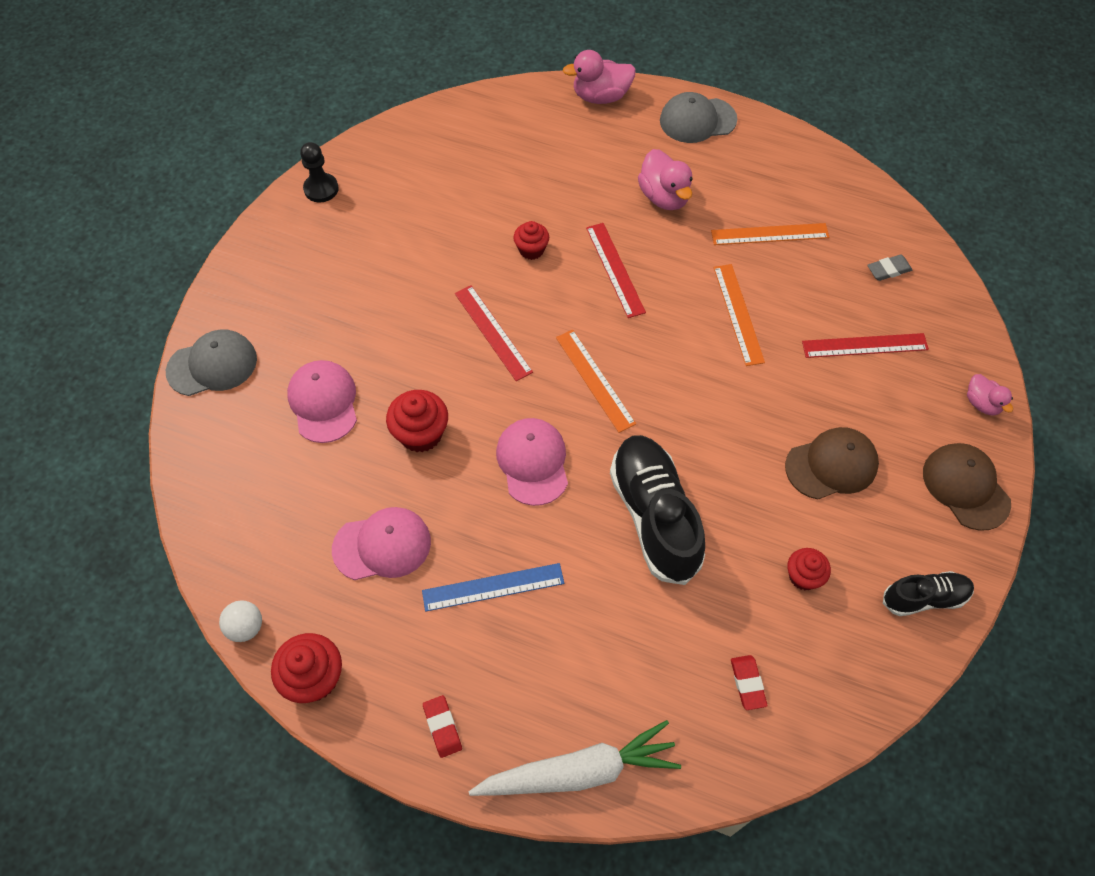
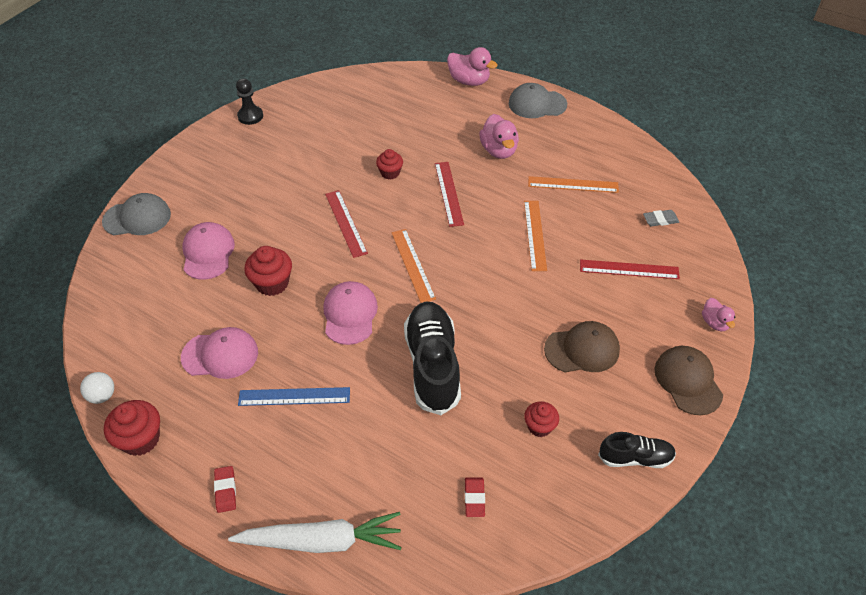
camera: 10 degrees right, 10 degrees down
(601, 96) = (469, 81): pink duck -> pink duck turned 150 degrees counterclockwise

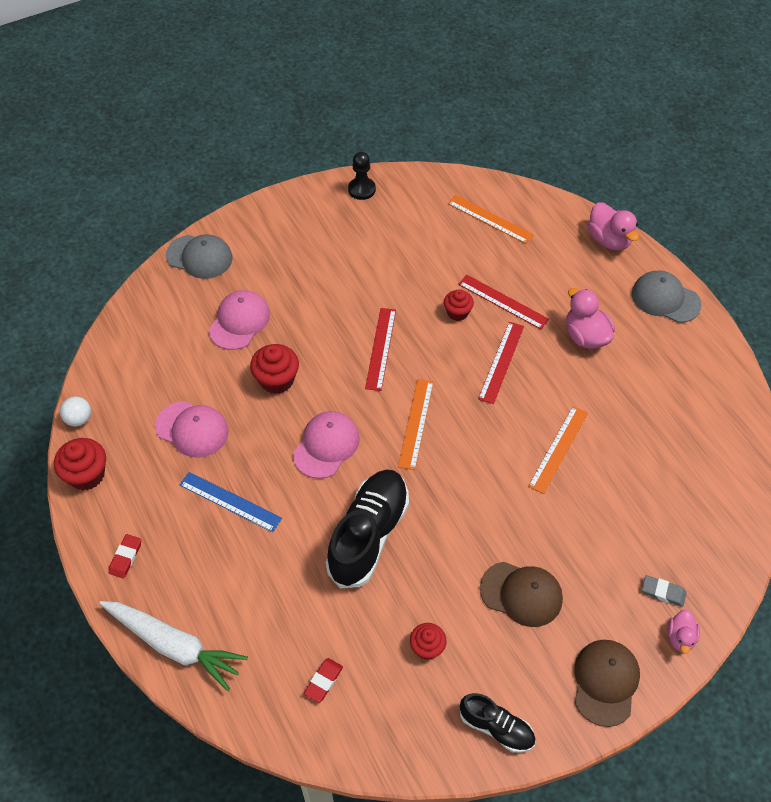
camera: 30 degrees right, 5 degrees up
(499, 150) = (585, 336): pink duck -> pink duck turned 135 degrees clockwise
(573, 184) = (638, 411): orange ruler -> orange ruler (490, 219)
(629, 269) = (631, 534): red ruler -> red ruler (503, 301)
(660, 220) = (706, 496): grey eraser -> grey eraser (663, 592)

